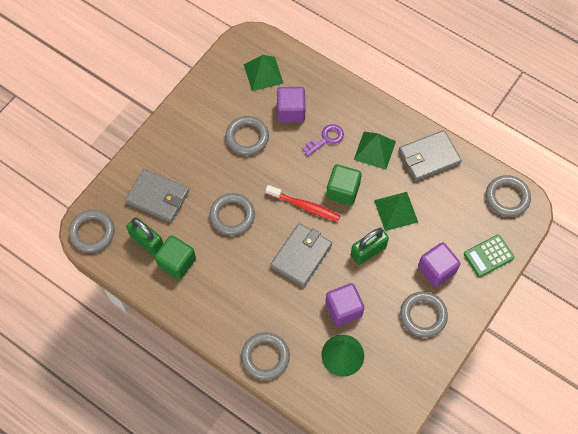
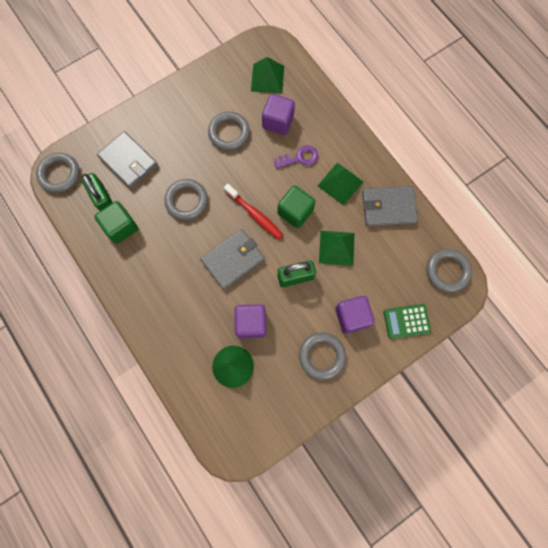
camera: 20 degrees right, 10 degrees up
(265, 357) = (163, 342): grey ring -> none

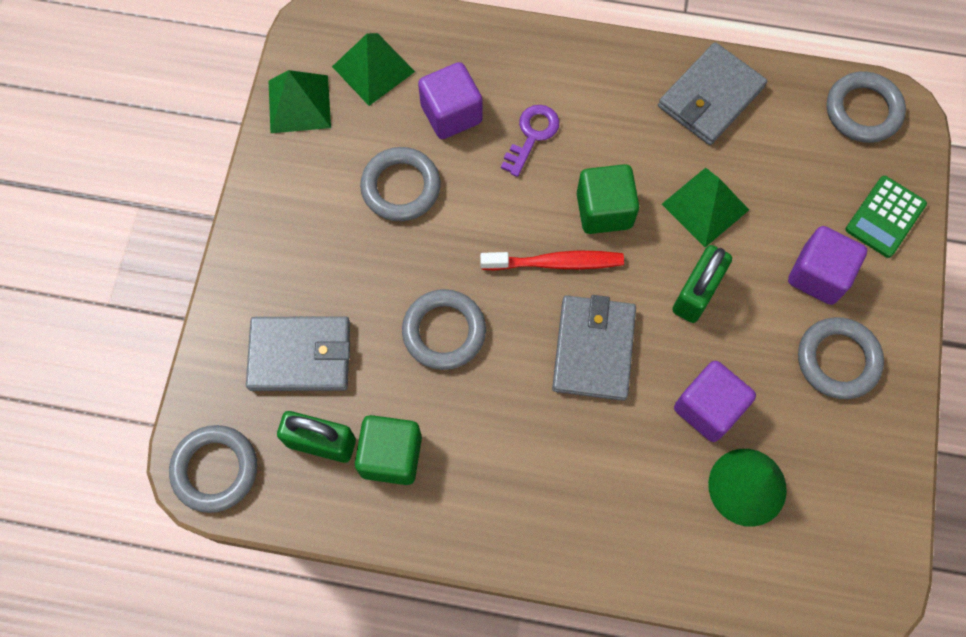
camera: 45 degrees left, 5 degrees down
(340, 183) = (619, 121): green pyramid -> green pyramid (299, 104)

